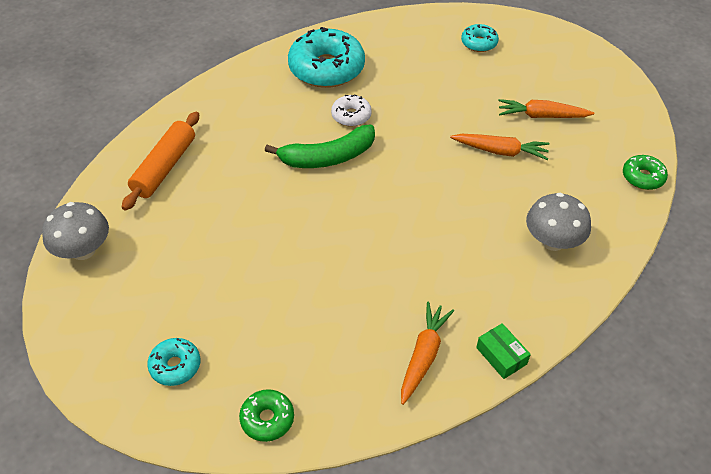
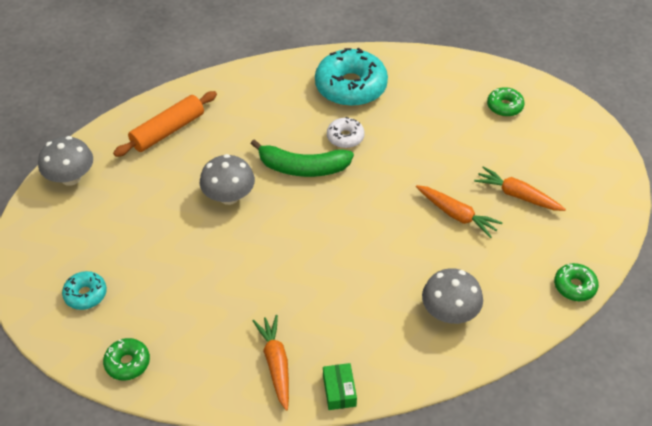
camera: 25 degrees right, 0 degrees up
(270, 210) = (229, 196): none -> grey mushroom
(423, 356) = (276, 364): orange carrot -> orange carrot turned 60 degrees counterclockwise
(479, 43) = (504, 106): turquoise donut -> green donut

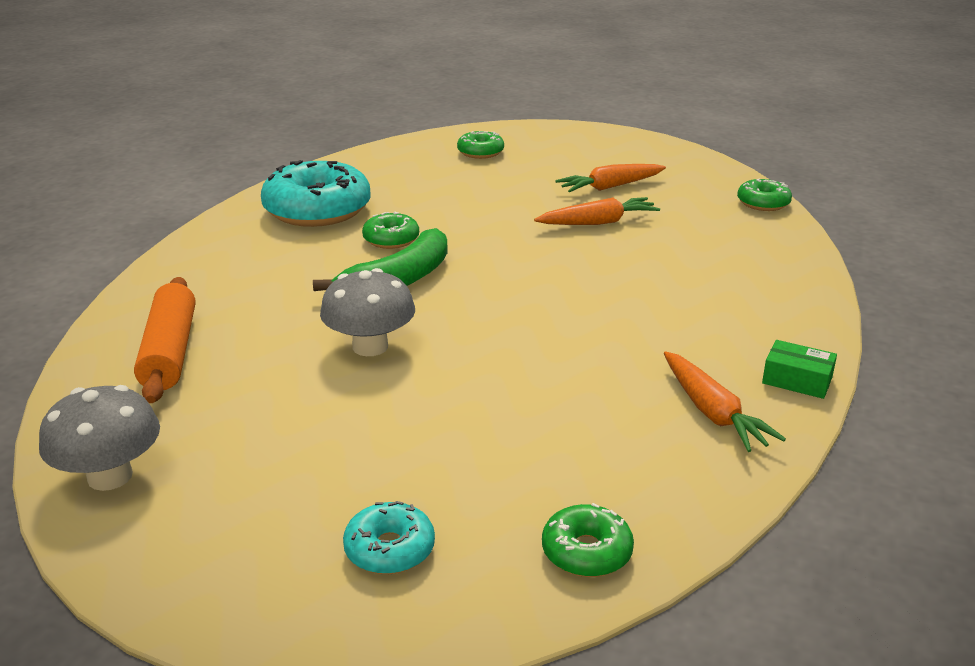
camera: 55 degrees left, 20 degrees down
(276, 364) = (712, 412): orange carrot -> orange carrot turned 135 degrees counterclockwise
(345, 137) = (391, 239): white donut -> green donut
(449, 312) = (735, 273): grey mushroom -> none

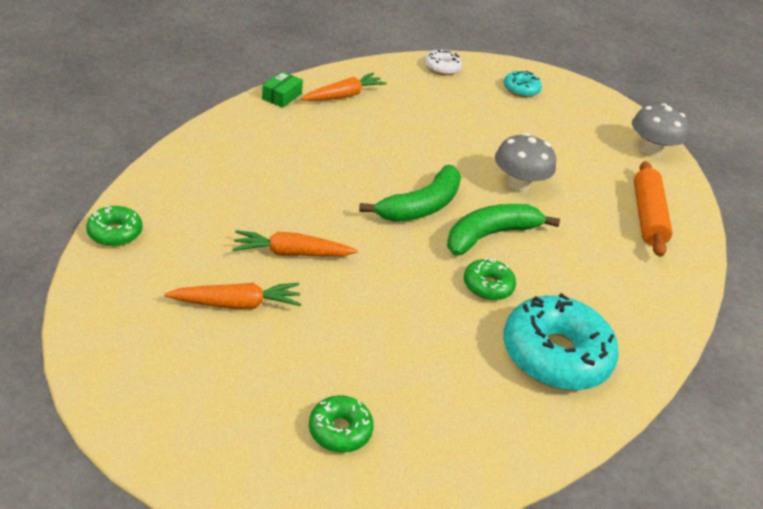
camera: 170 degrees left, 10 degrees up
(494, 289) = (421, 206): none -> green banana
(586, 552) = (442, 68): green donut -> white donut
(712, 412) = (343, 96): orange carrot -> orange carrot turned 60 degrees clockwise
(797, 380) = (282, 96): green box -> green box turned 75 degrees clockwise

